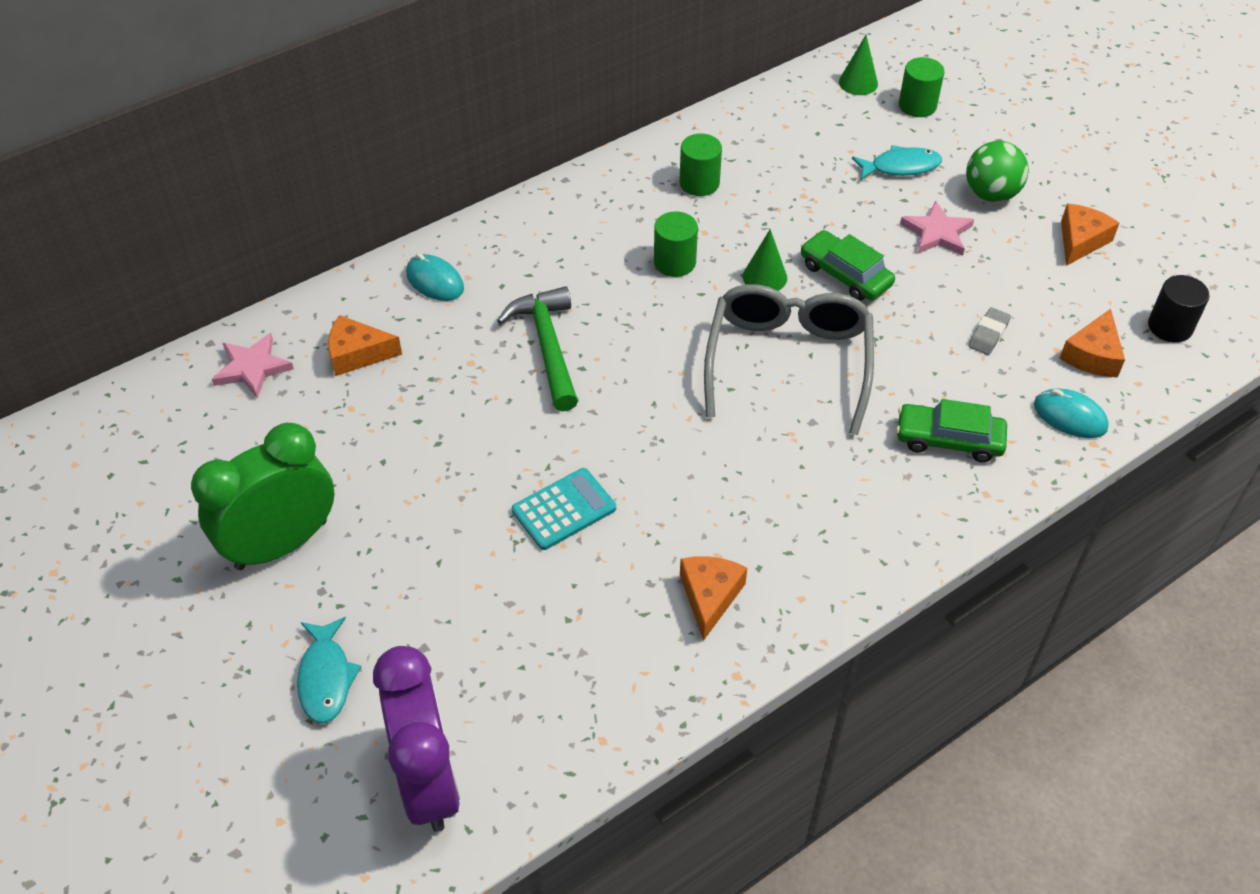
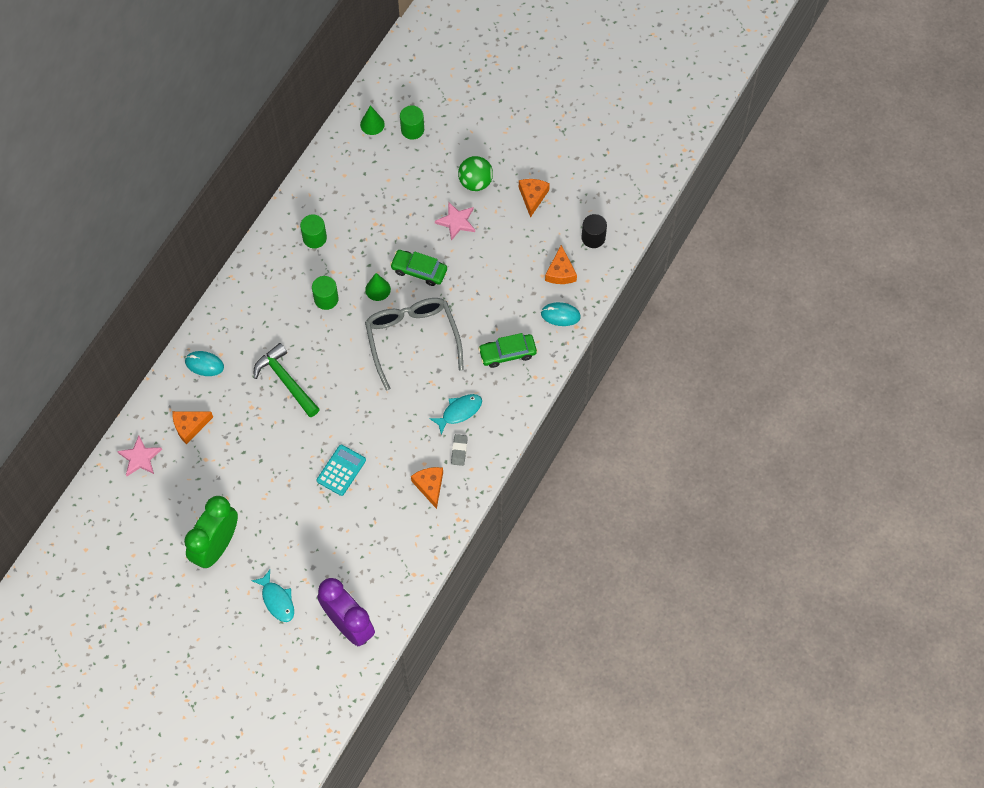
camera: 25 degrees left, 15 degrees up
(901, 167) = (420, 181): turquoise fish -> turquoise fish (459, 412)
(988, 334) = (505, 280): grey eraser -> grey eraser (459, 451)

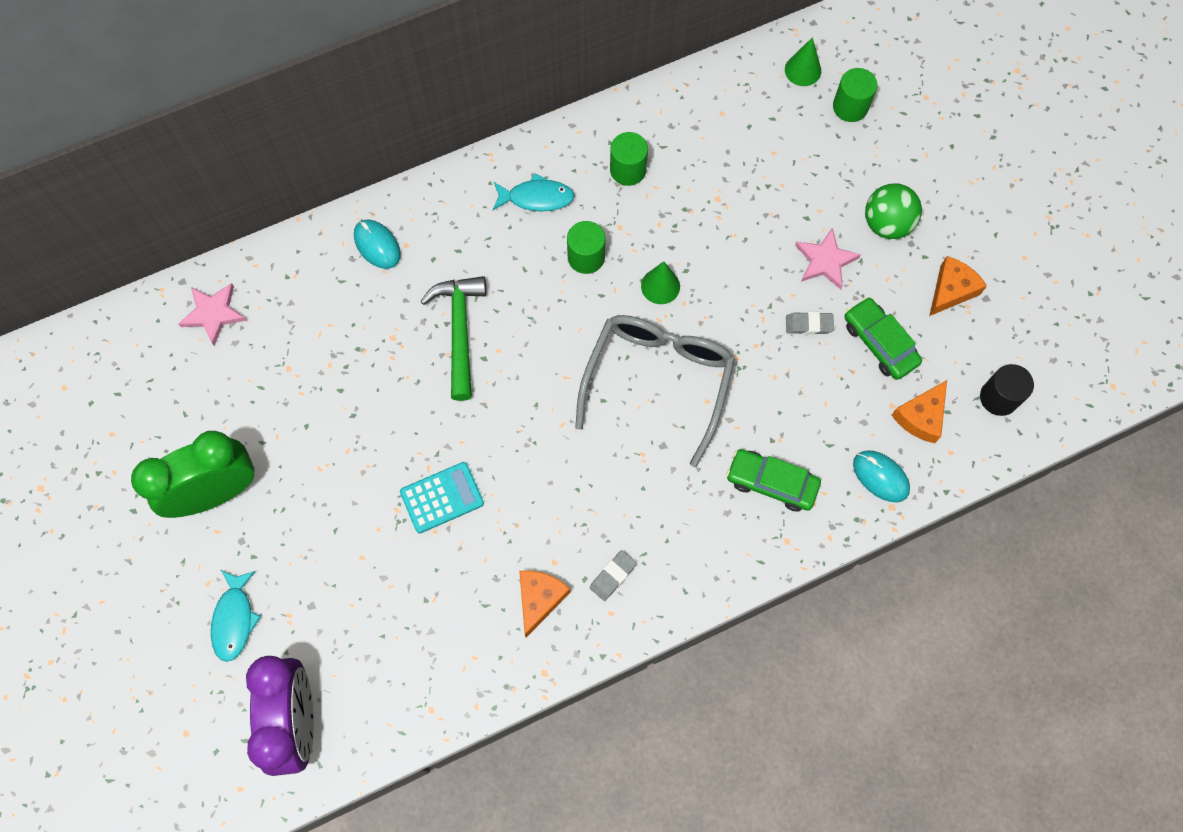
camera: 35 degrees right, 5 degrees up
(190, 426) = (301, 313): orange cheese -> none
(419, 270) = (731, 295): green car -> green car (879, 343)
(459, 412) = (651, 521): turquoise fish -> turquoise fish (537, 198)
(471, 261) = (809, 325): none -> grey eraser

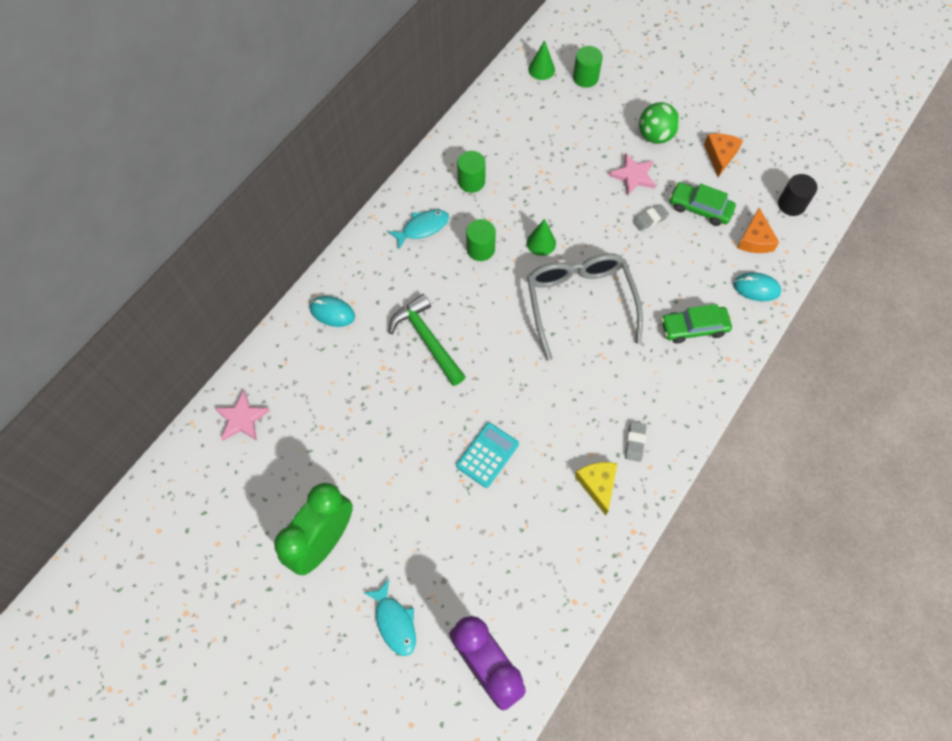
camera: 30 degrees left, 5 degrees down
(539, 599) = (597, 484): orange cheese -> yellow cheese

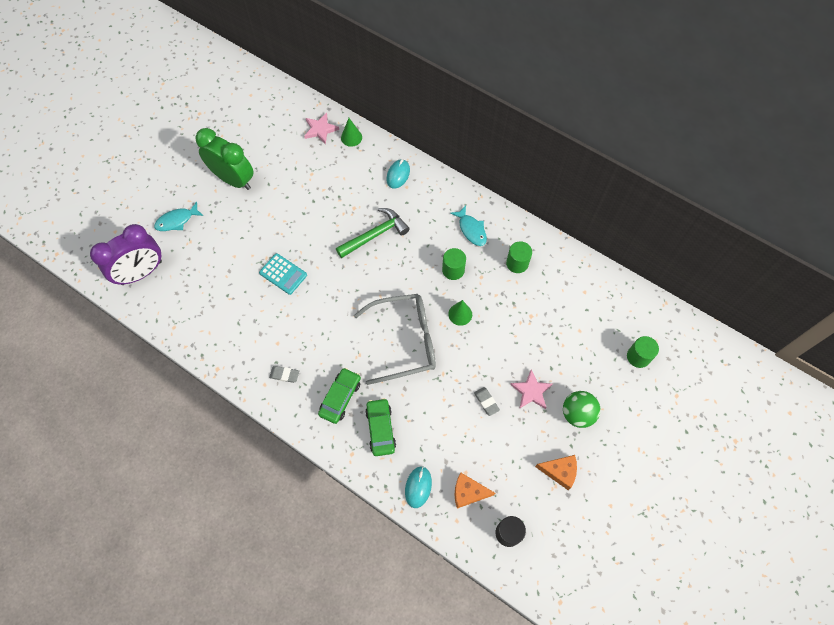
camera: 90 degrees right, 0 degrees up
(541, 69) = (643, 319): green cone -> green cone (351, 137)
(597, 484) = (254, 346): yellow cheese -> none
(700, 208) = (500, 446): green car -> green car (340, 398)

